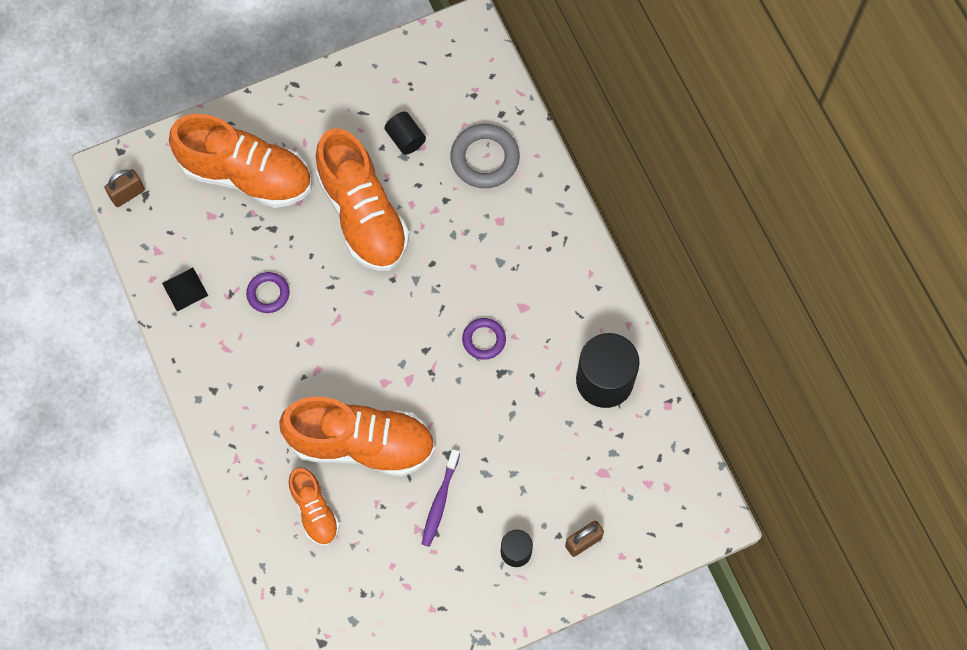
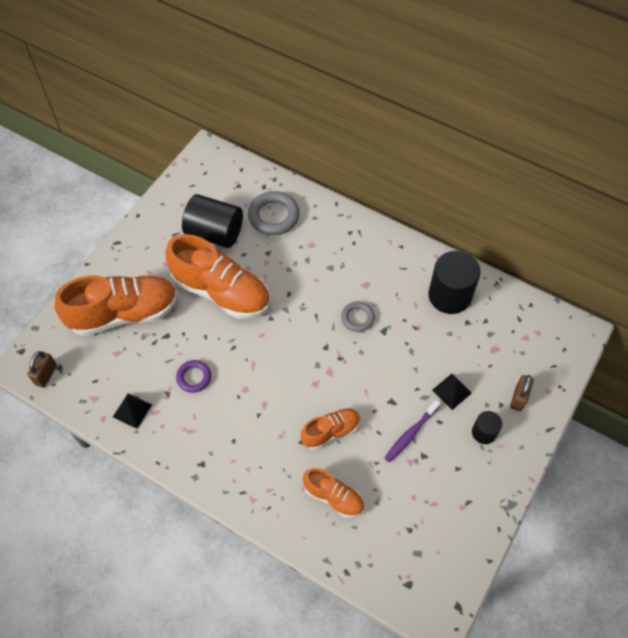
camera: 35 degrees left, 10 degrees down
(362, 444) = (331, 431): orange shoe -> orange shoe, size x0.52
(405, 139) = (215, 233): black cylinder -> black cylinder, size x1.92
(440, 501) = (410, 434): purple toothbrush -> purple toothbrush turned 60 degrees clockwise
(484, 340) = (357, 318): purple ring -> grey ring
(519, 486) = (452, 391): none -> black pyramid

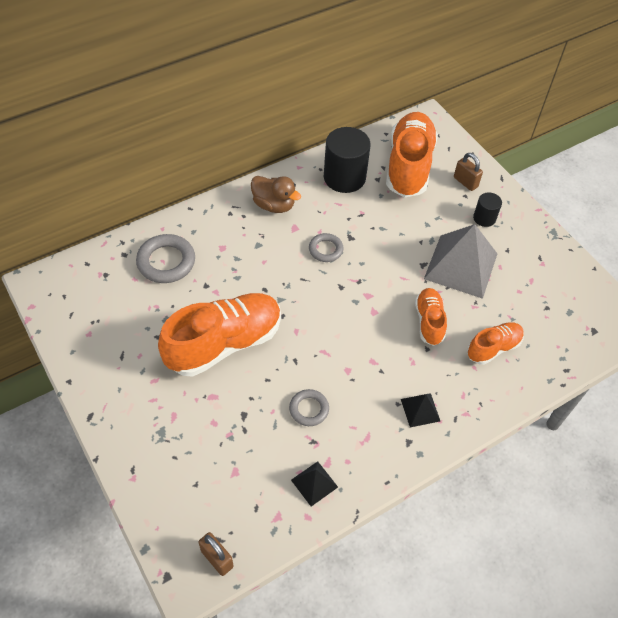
camera: 65 degrees left, 5 degrees down
(124, 313) = (189, 445): orange shoe -> orange shoe (409, 166)
(194, 377) = (309, 409): purple ring -> grey ring
(215, 233) = (148, 319): black cylinder -> none
(380, 258) = (274, 205): none -> brown duck
(410, 434) = (461, 266): purple toothbrush -> grey pyramid
(452, 391) = (436, 220): black pyramid -> black pyramid (420, 410)

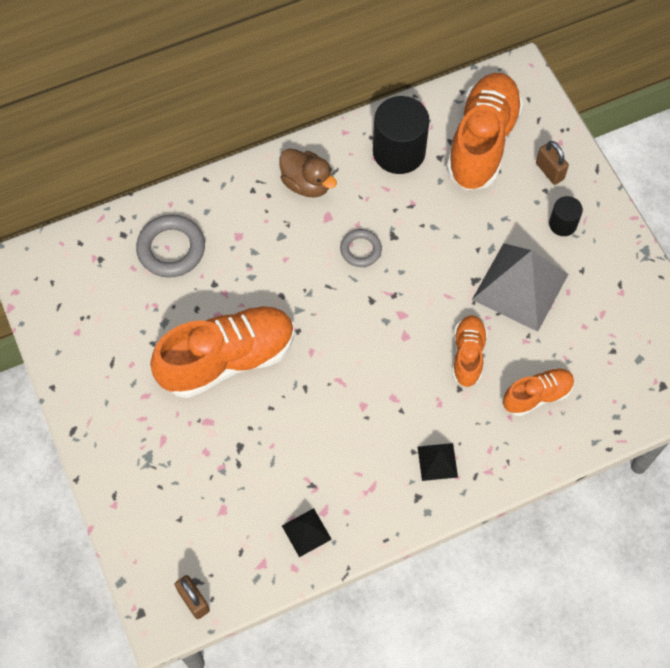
camera: 10 degrees right, 10 degrees up
(309, 409) = (312, 448): grey ring -> none

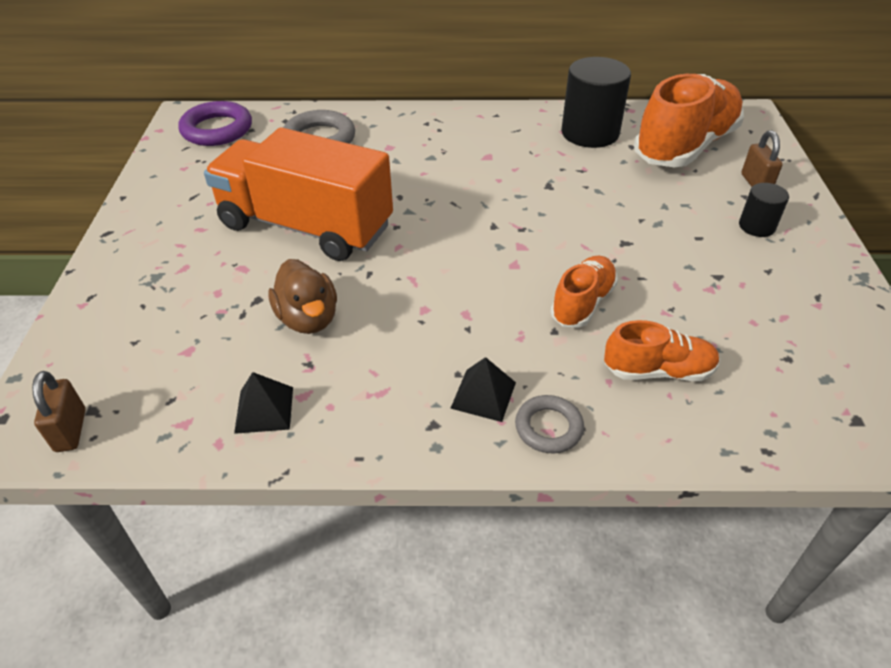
camera: 25 degrees right, 20 degrees down
(69, 271) = (217, 129): none -> purple ring
(228, 359) = (306, 226): orange shoe -> orange truck
(307, 183) = (482, 131): brown duck -> brown duck (308, 318)
(360, 250) = (506, 186): grey ring -> grey ring (548, 427)
(520, 286) = (680, 262): grey pyramid -> none

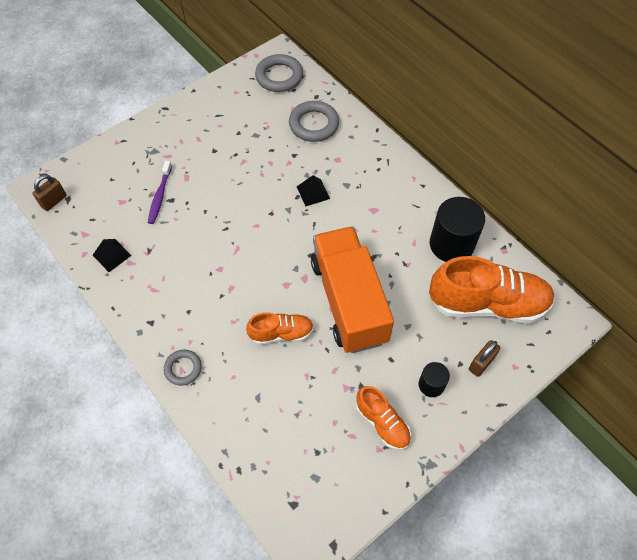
camera: 50 degrees right, 15 degrees up
(217, 129) = (279, 76): purple ring -> grey ring
(236, 307) = (160, 196): none -> purple toothbrush
(306, 226) = (237, 177): orange truck -> orange truck (348, 301)
(308, 318) = (175, 228): brown duck -> none
(483, 395) = (183, 330): black pyramid -> black pyramid (313, 192)
(658, 371) = (257, 395): orange shoe -> orange shoe (382, 423)

